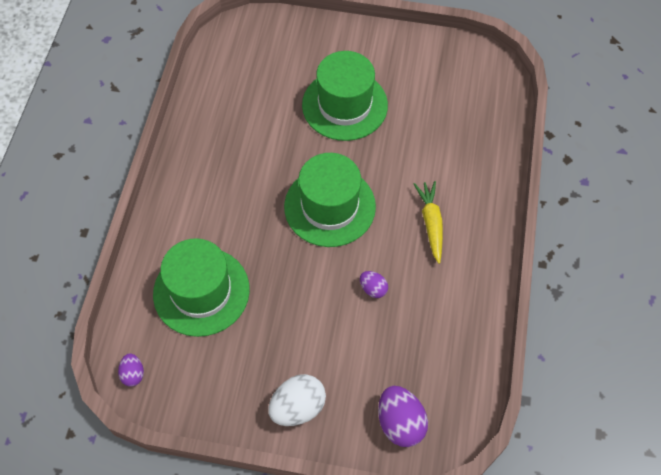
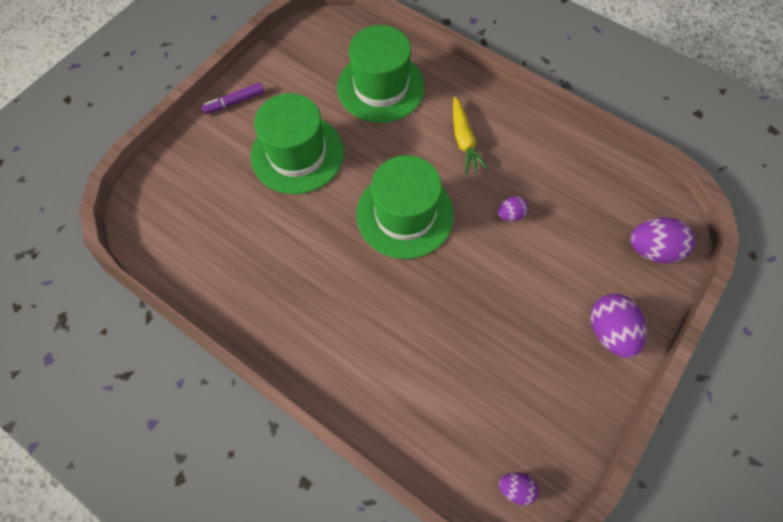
camera: 65 degrees left, 5 degrees up
(201, 291) = (445, 375): green hat -> green hat (380, 87)
(298, 407) = (608, 331): white egg -> purple egg
(369, 40) = (235, 102): none -> purple marker
(431, 223) = (464, 140): yellow carrot -> yellow carrot turned 120 degrees counterclockwise

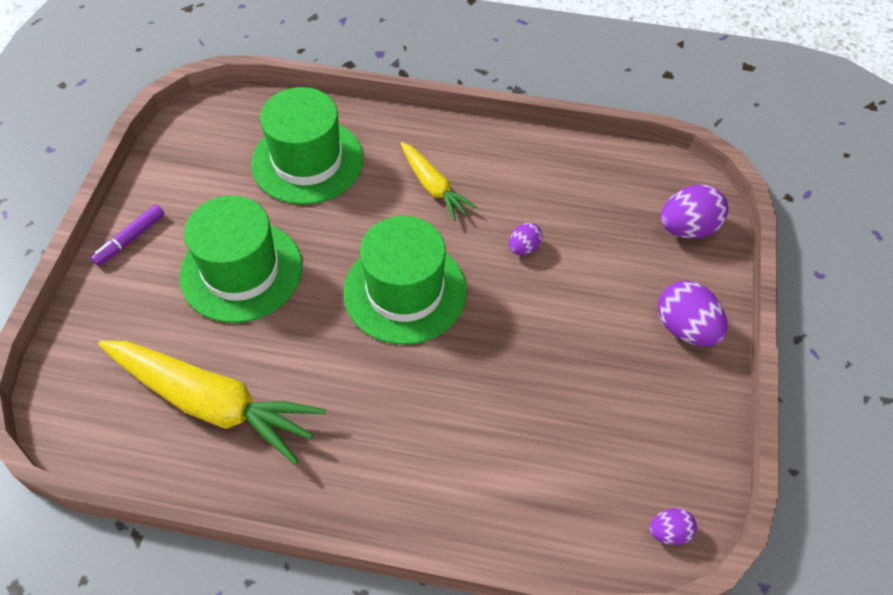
camera: 25 degrees left, 10 degrees down
(235, 244) = (212, 403): none -> yellow carrot

